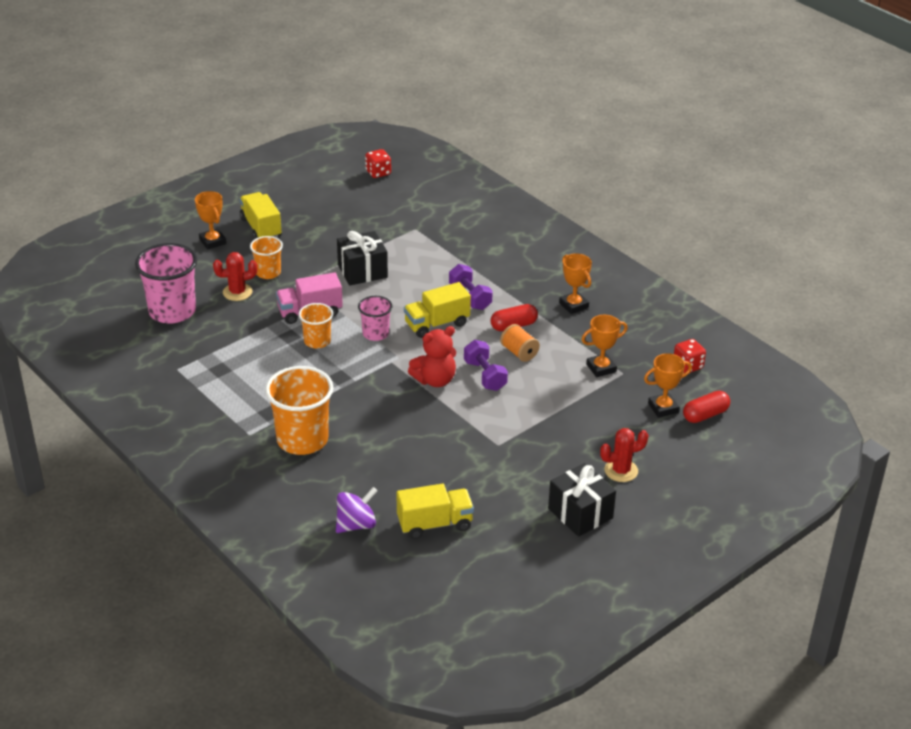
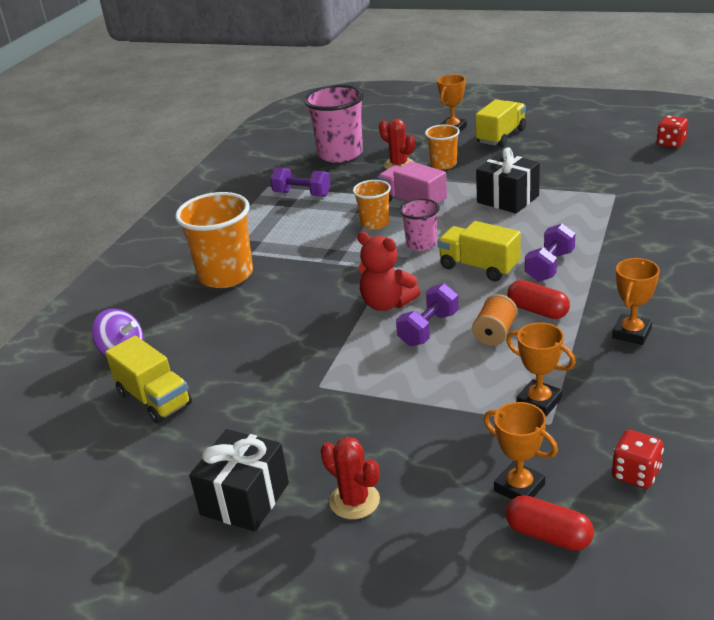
camera: 65 degrees right, 5 degrees down
(218, 357) = (302, 194): none -> purple dumbbell

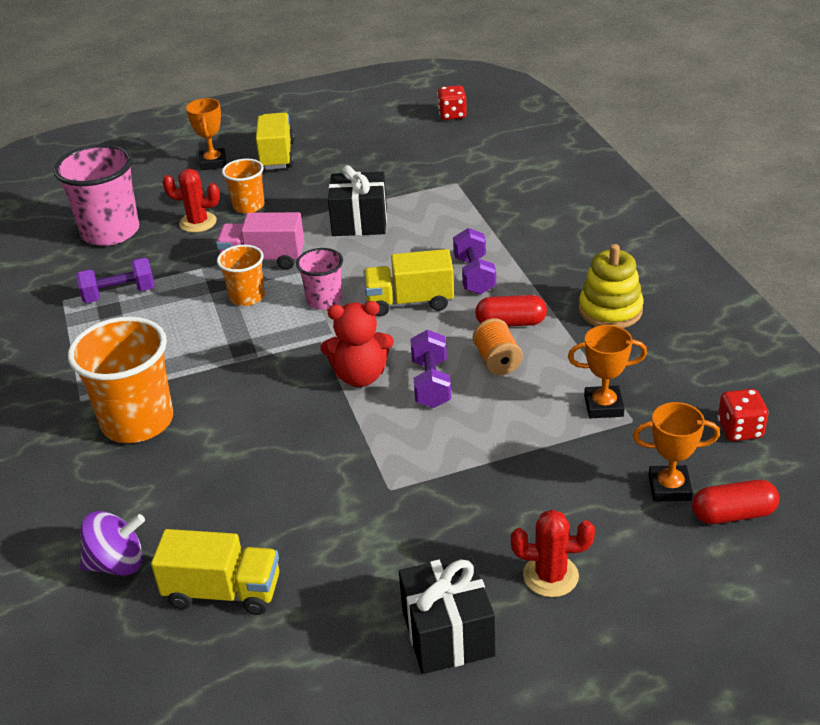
camera: 40 degrees left, 5 degrees up
(631, 333) = (610, 310): orange trophy -> yellow stacking toy

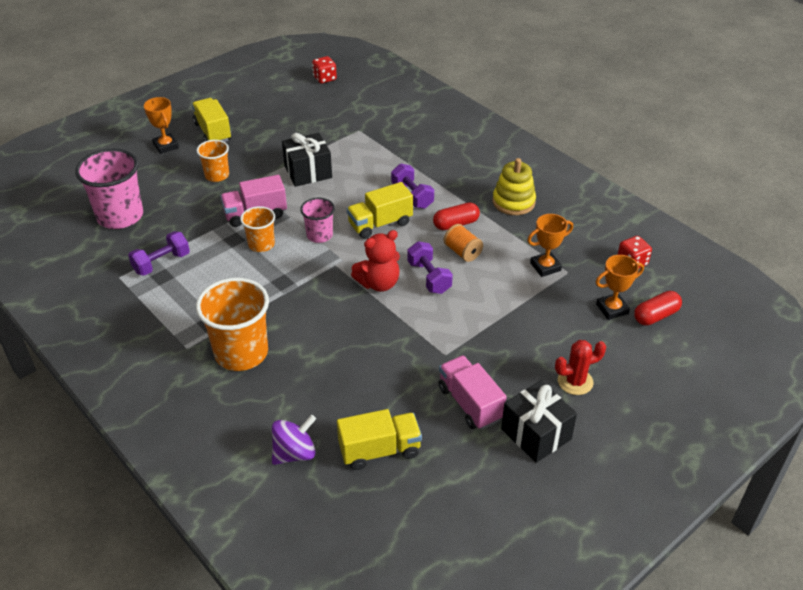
camera: 25 degrees left, 5 degrees up
(198, 222) = (186, 195): red cactus -> none
(381, 564) = (470, 403): none -> pink truck

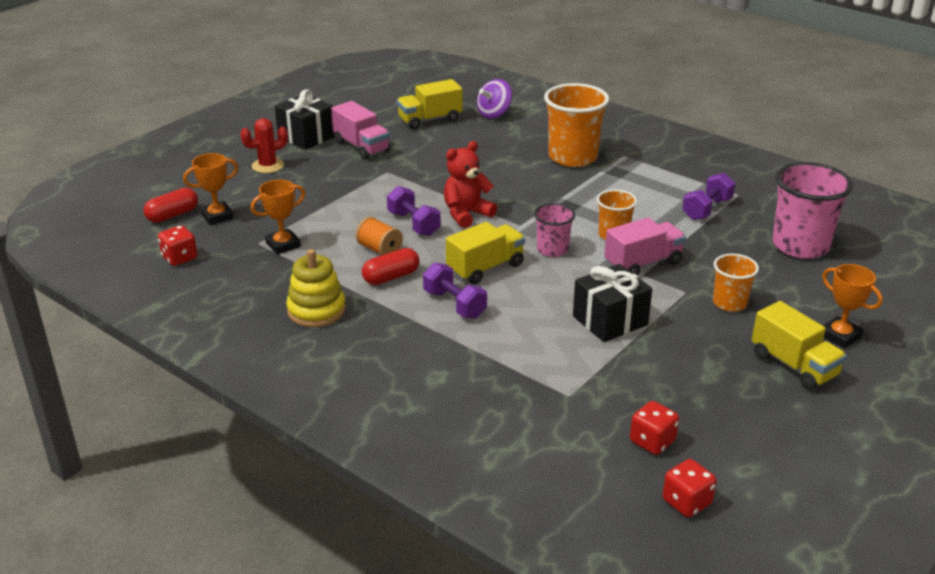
camera: 170 degrees right, 10 degrees down
(325, 103) = (652, 442): none -> red dice

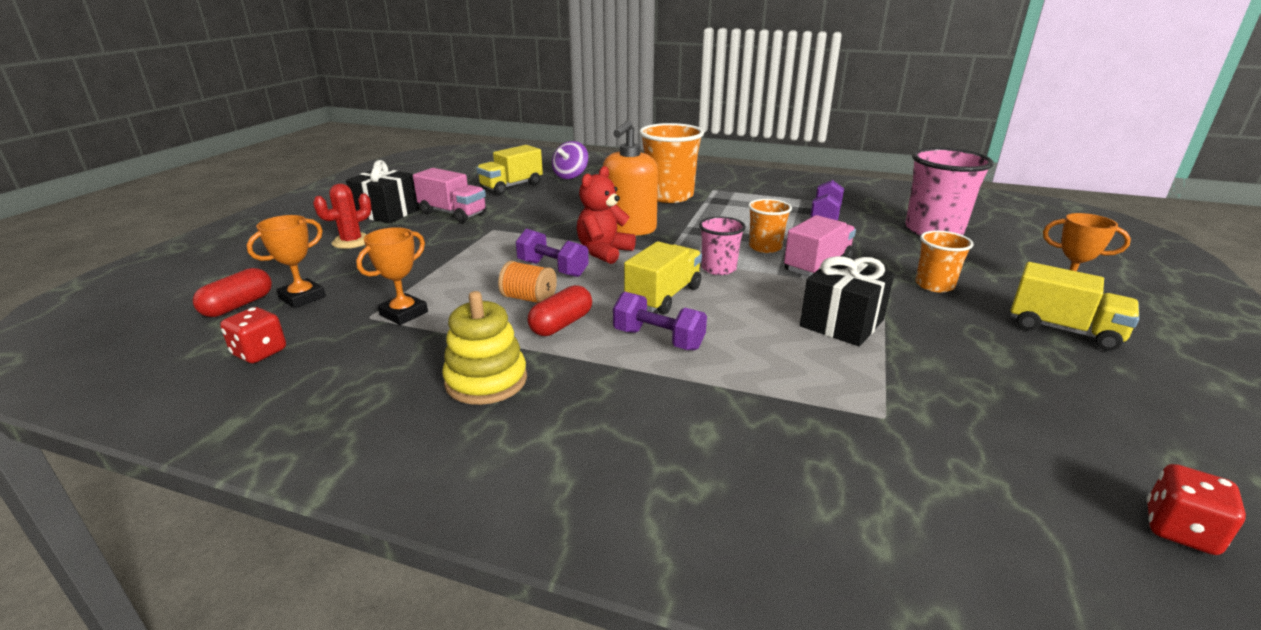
camera: 20 degrees left, 5 degrees down
(506, 191) = (629, 228): none -> orange soap dispenser
(652, 442) = (1039, 452): red dice -> none

